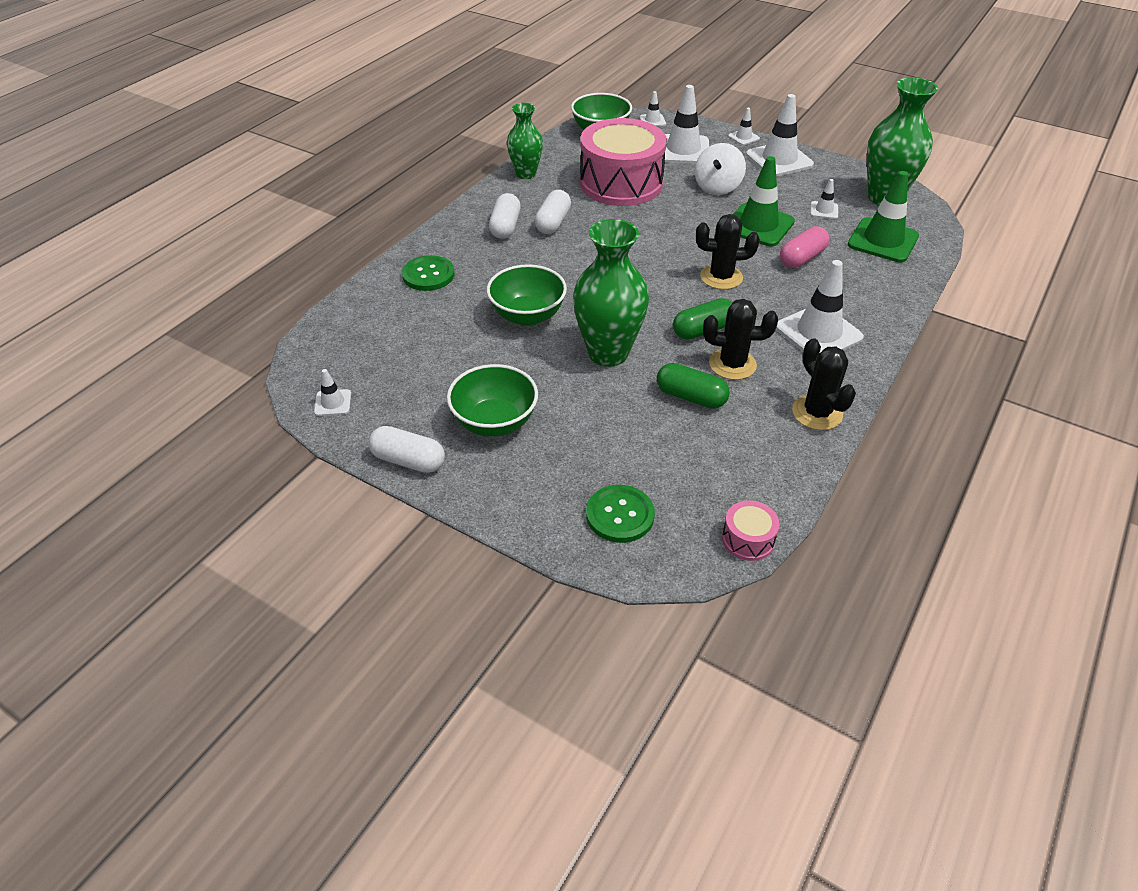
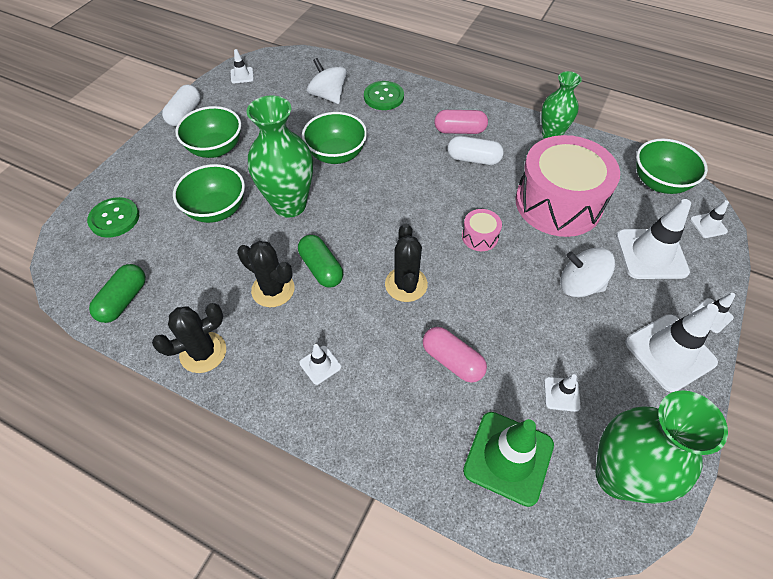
camera: 85 degrees right, 10 degrees up
(411, 319) = (328, 96): none -> white spinning top
(505, 227) = (459, 130): white capsule -> pink capsule
(611, 414) = (217, 210): none -> green bowl
(690, 397) = (232, 259): green capsule -> green capsule (124, 300)
(732, 364) = (273, 289): black cactus -> black cactus turned 60 degrees counterclockwise
(748, 539) = (73, 293): pink drum -> pink drum (480, 236)
(758, 225) = (509, 321): green traffic cone -> none
(818, 333) = (320, 365): white traffic cone -> white traffic cone, size x0.48

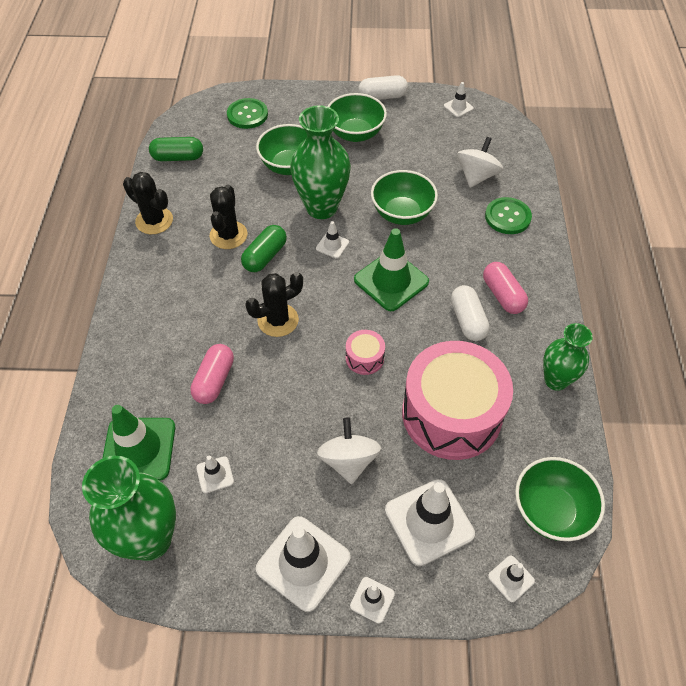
camera: 65 degrees right, 0 degrees up
(320, 365) = (172, 293): white traffic cone -> white traffic cone (332, 245)
(406, 189) = (391, 281): none -> green traffic cone

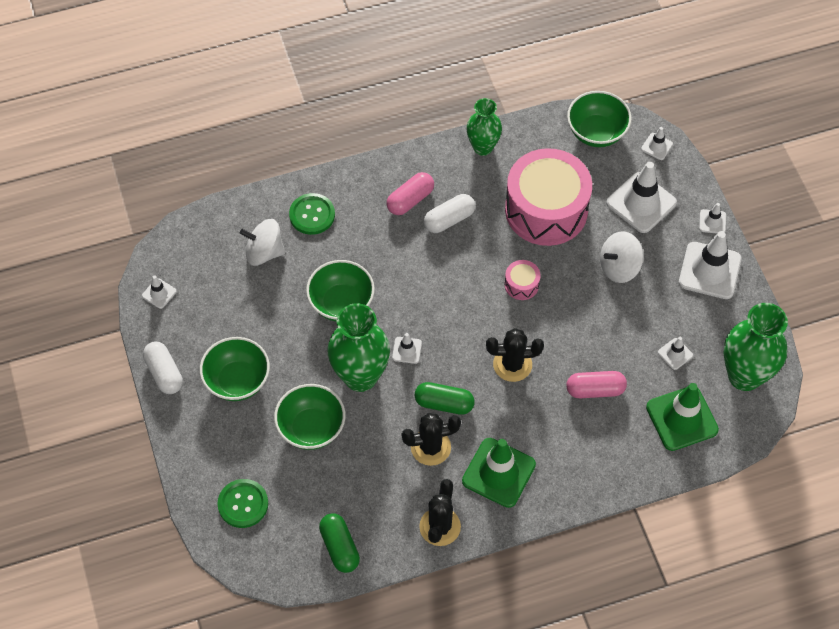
camera: 110 degrees left, 5 degrees up
(278, 320) = (512, 364): black cactus -> black cactus turned 45 degrees counterclockwise
(391, 281) = (430, 289): green traffic cone -> green traffic cone (498, 473)

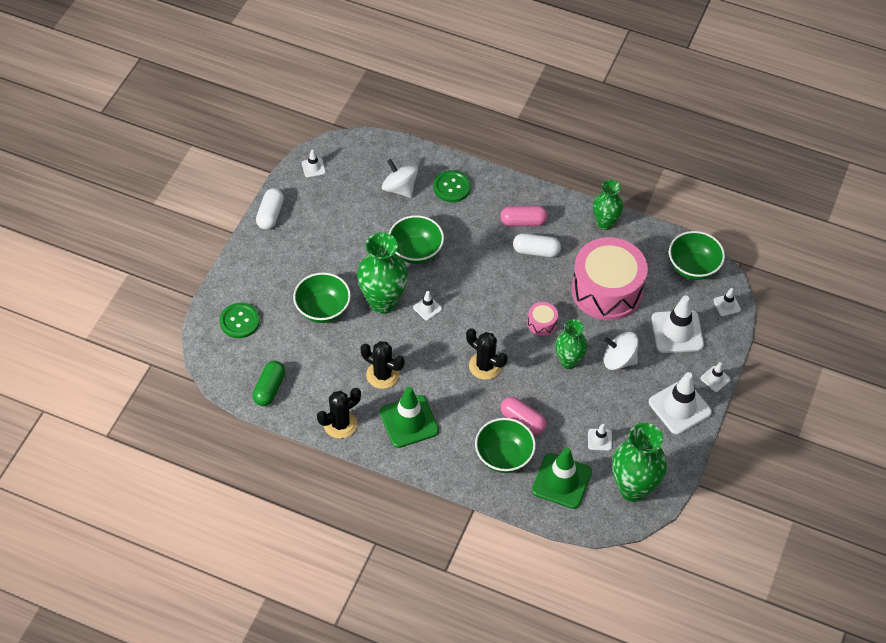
camera: 40 degrees right, 5 degrees down
(237, 381) = (307, 250): green bowl -> green bowl (504, 456)
(444, 403) = (418, 356): green capsule -> none
(579, 302) = (568, 361): none -> green vase

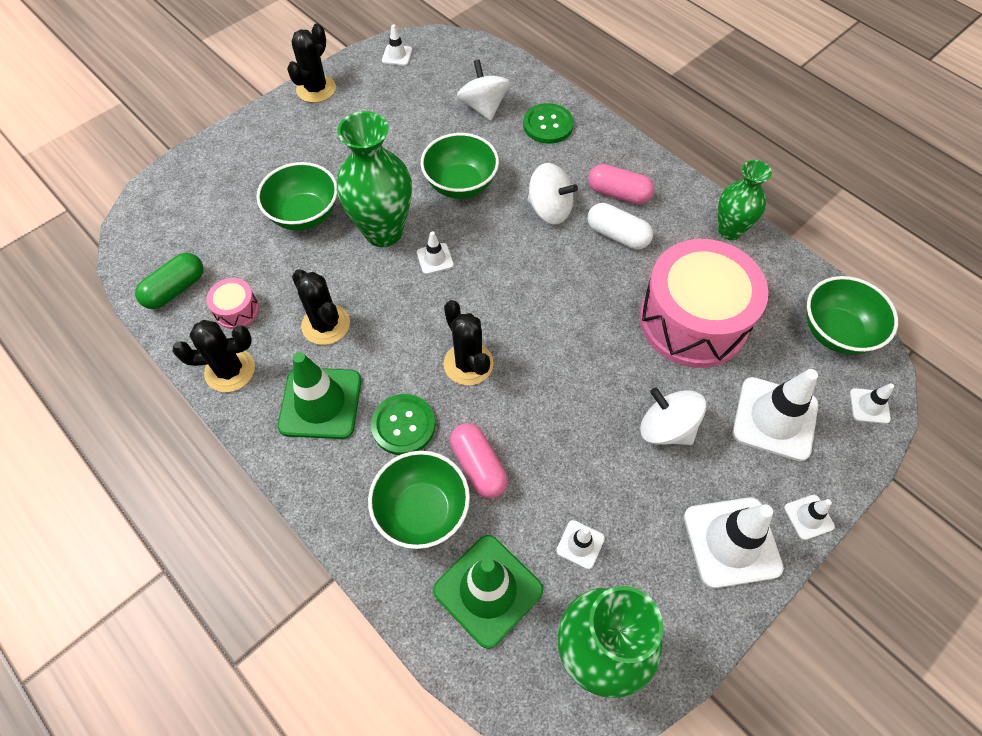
camera: 25 degrees right, 5 degrees up
(239, 321) = (199, 195): green button -> green button (403, 425)
(270, 215) = (316, 89): white capsule -> black cactus
(484, 248) = (549, 209): none -> white spinning top
(542, 323) = (578, 333): pink drum -> pink drum (237, 310)
(568, 361) = (590, 402): green vase -> none

